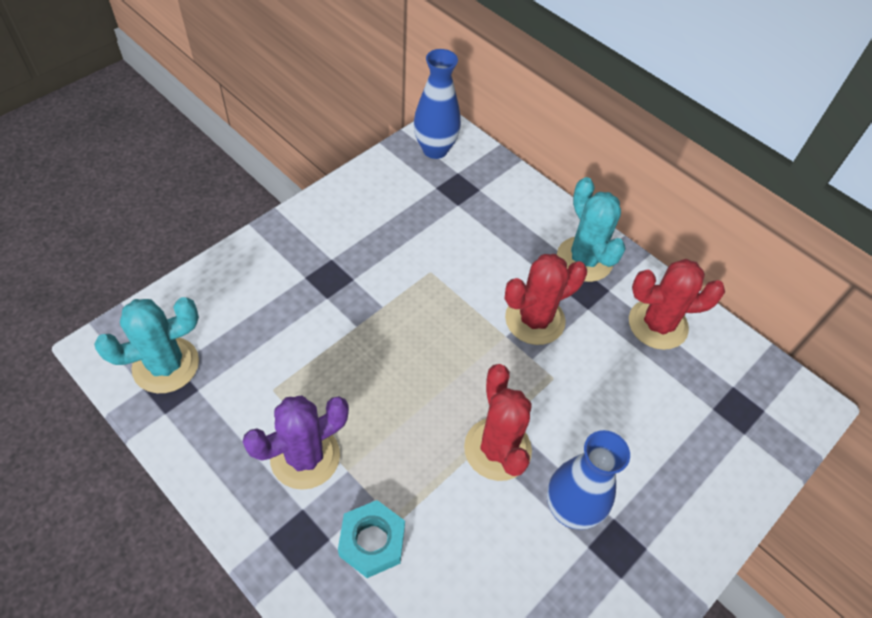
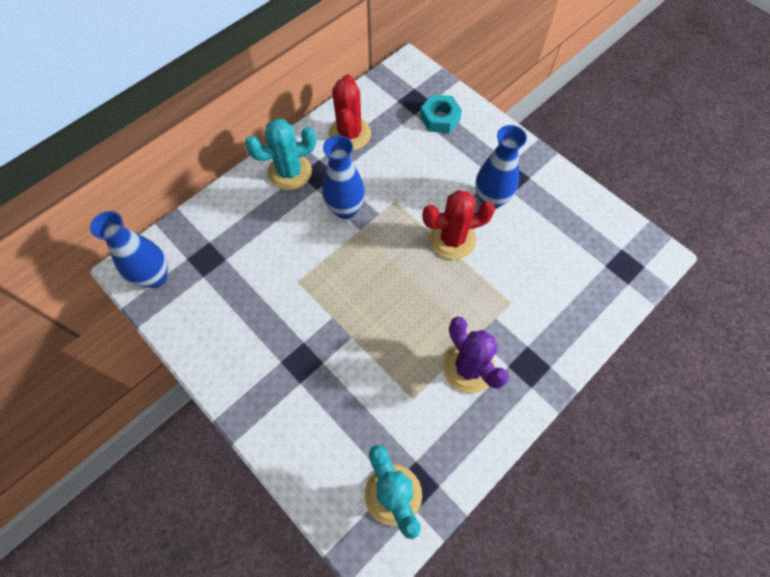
camera: 85 degrees left, 10 degrees up
(372, 542) = (526, 318): turquoise nut -> turquoise nut (440, 118)
(535, 320) = (345, 209): red cactus -> blue vase

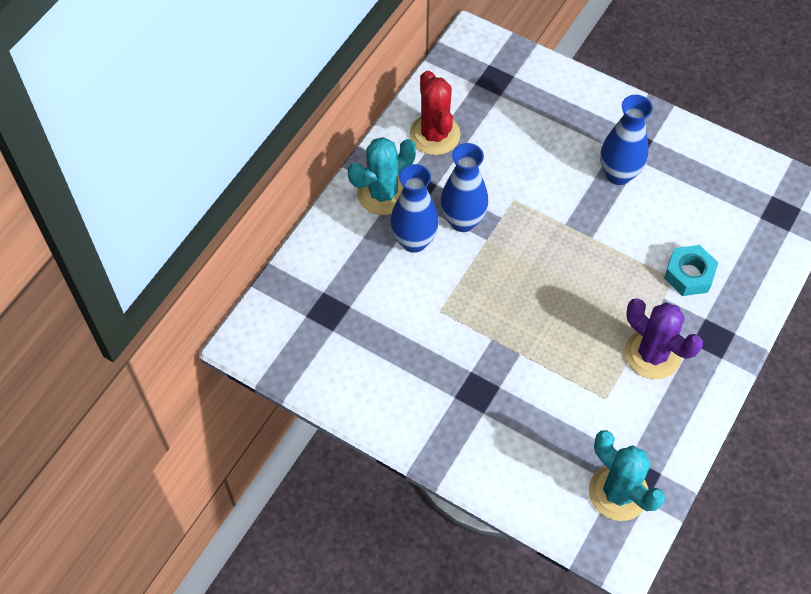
camera: 15 degrees left, 5 degrees down
(155, 277) = (279, 343): blue vase -> blue vase (414, 241)
(440, 118) = (531, 94): turquoise nut -> turquoise nut (689, 274)
(452, 239) = (591, 226): red cactus -> none

